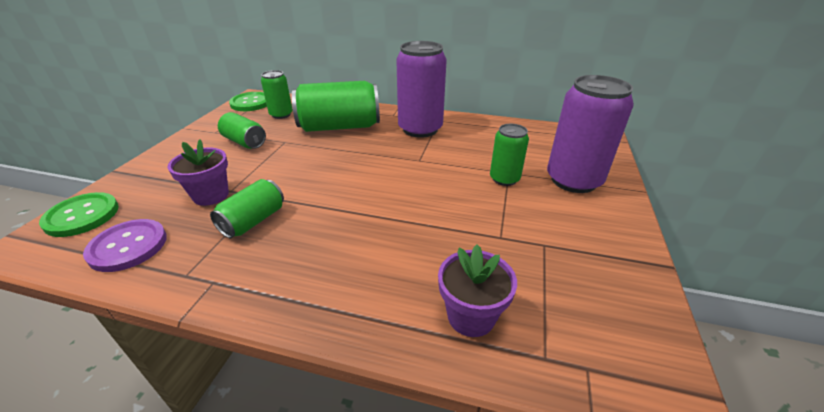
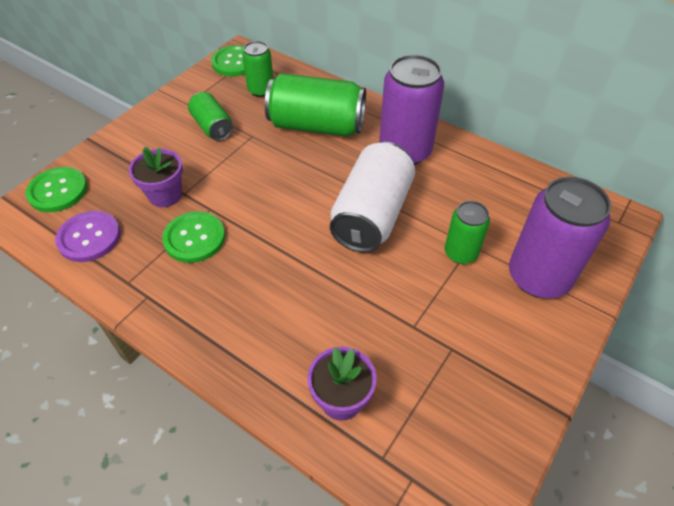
camera: 20 degrees right, 15 degrees up
(253, 221) = (194, 238): green can -> green button
(416, 170) = (371, 215): none -> white can

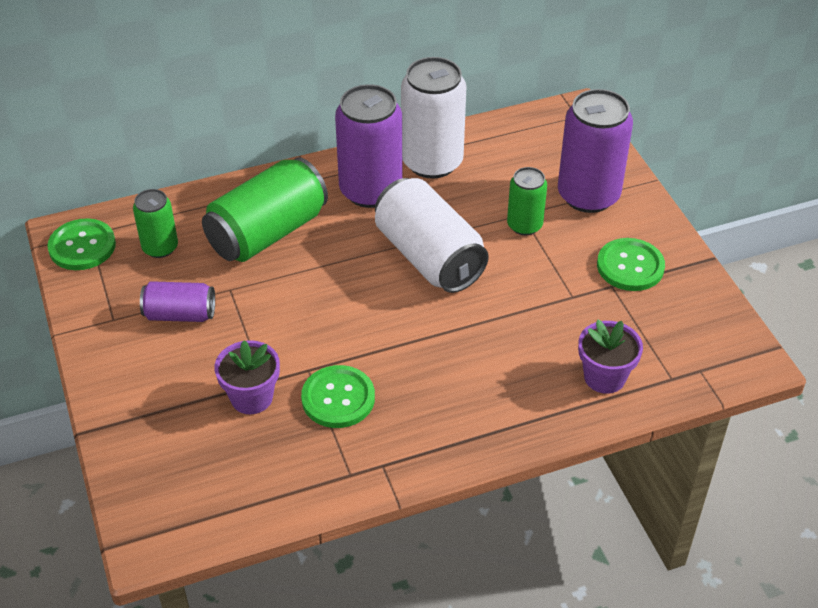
camera: 55 degrees left, 5 degrees down
(58, 191) = (149, 490): green button -> green button (630, 266)
(89, 237) = (255, 485): purple button -> none
(212, 127) = (180, 314): green can -> purple can
(467, 166) = (432, 162): none -> white can

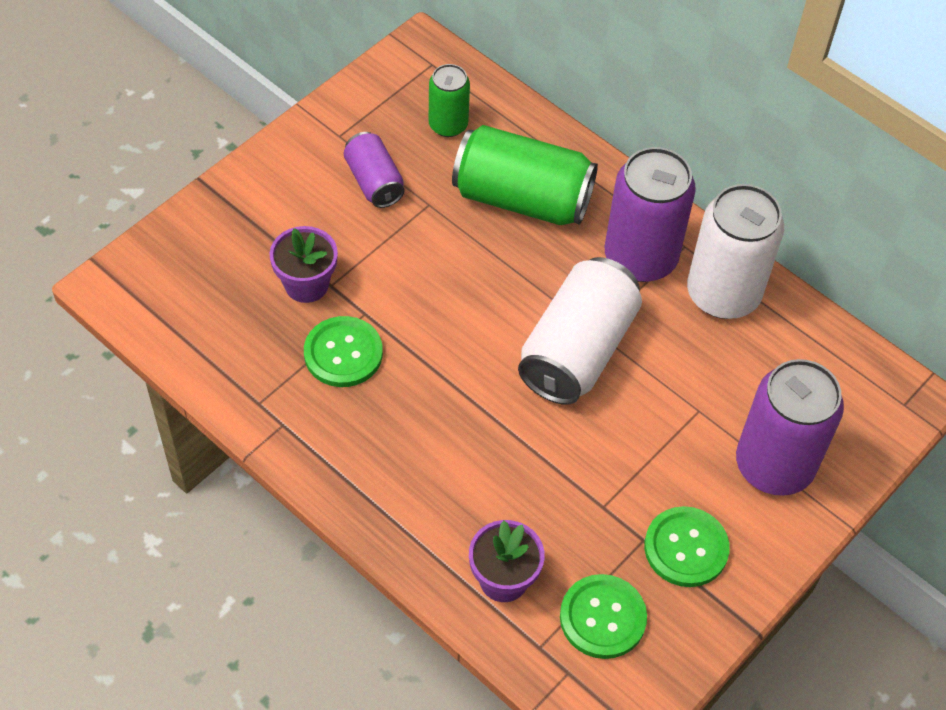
camera: 60 degrees right, 10 degrees up
(82, 246) = (412, 67): green button -> green button (602, 618)
(524, 225) = (683, 420): green can -> none

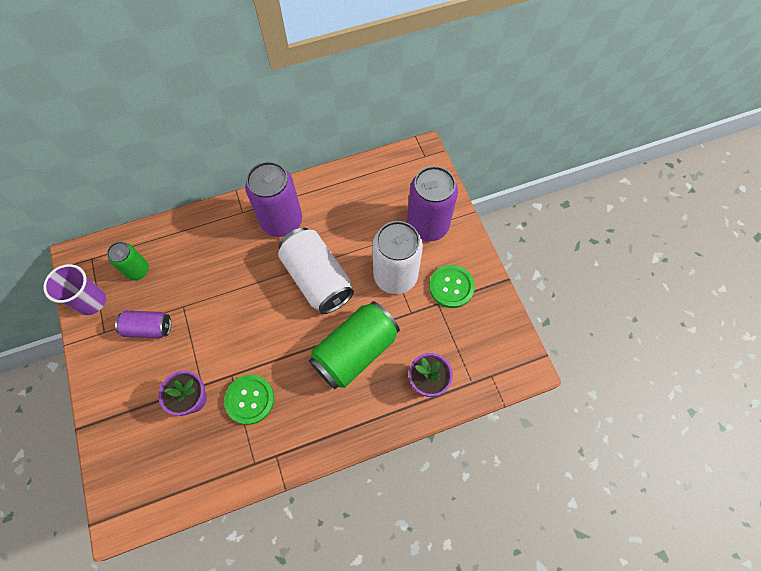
camera: 60 degrees left, 10 degrees up
(372, 99) = (91, 301): none -> purple cup
(522, 199) = (210, 258): green can -> green can (355, 351)
(602, 618) = (470, 344): green button -> none
(723, 294) = (324, 196): white can -> white can (395, 276)

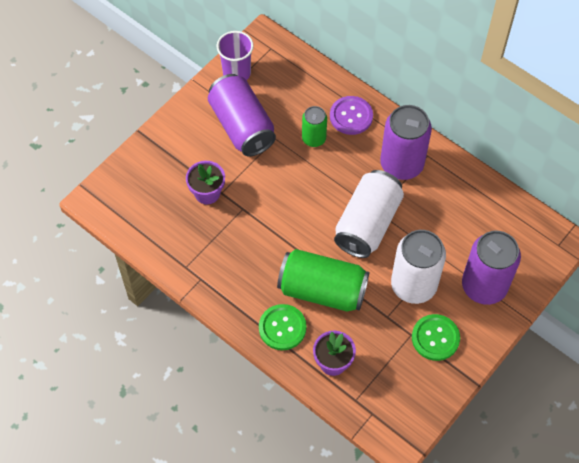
camera: 60 degrees right, 5 degrees down
(138, 270) = (283, 87): green can -> green can (314, 138)
(148, 328) = (242, 126): purple can -> purple can, size x1.80
(209, 233) = (351, 116): none -> purple button
(250, 399) = (232, 234): green button -> green button (282, 328)

